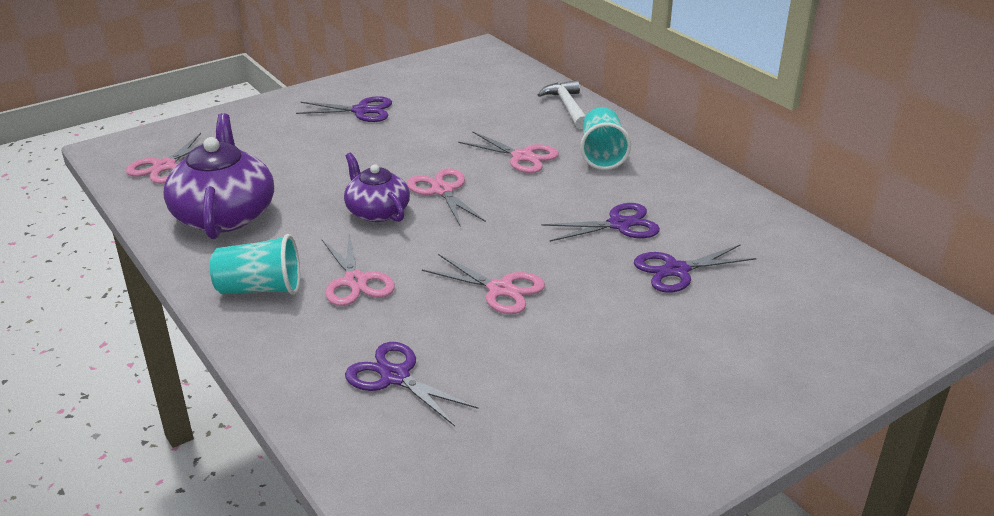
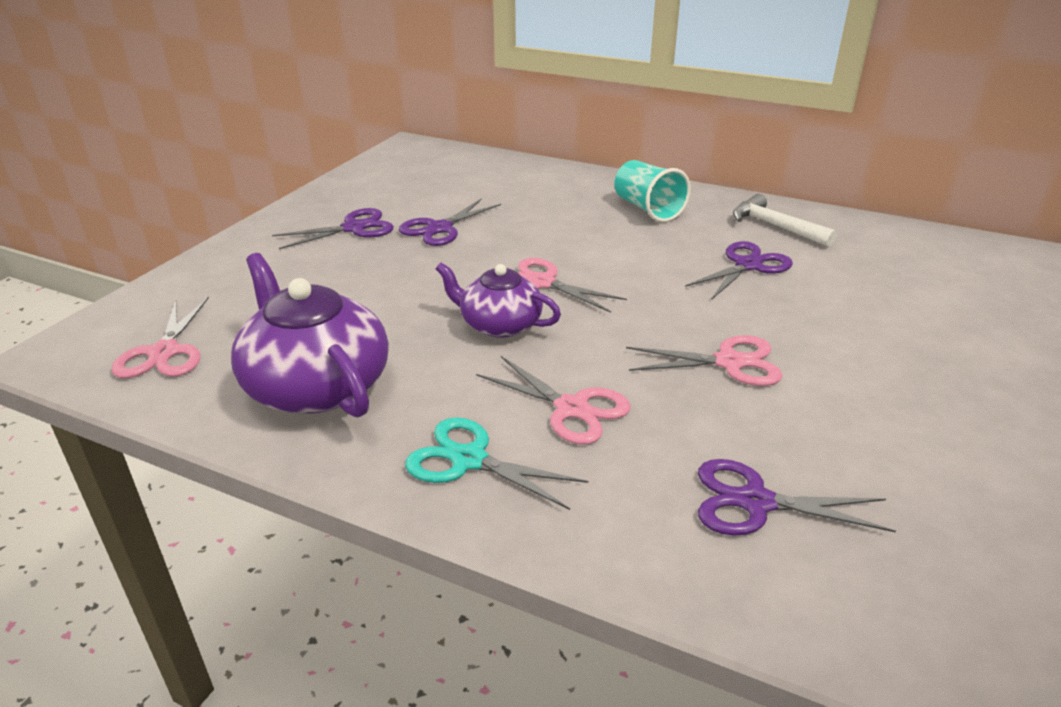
camera: 30 degrees left, 0 degrees up
(260, 289) = (469, 460): turquoise cup -> turquoise scissors
(522, 157) = (578, 230): pink scissors -> none
(567, 107) = (561, 176): white hammer -> white hammer (775, 226)
(676, 270) = (850, 290): purple scissors -> purple scissors (440, 228)

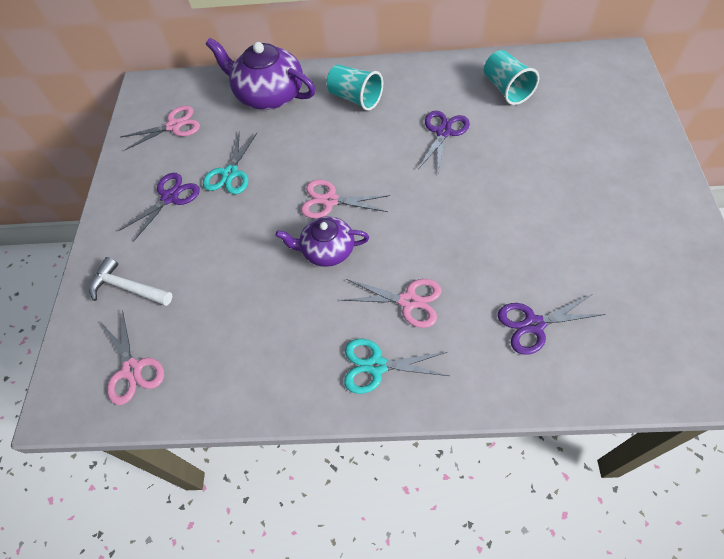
camera: 20 degrees left, 25 degrees up
(316, 385) = (251, 352): purple teapot -> purple teapot (269, 95)
(440, 228) = (230, 173): purple scissors -> turquoise scissors
(729, 362) = (473, 225): pink scissors -> pink scissors (174, 126)
(775, 226) = (442, 85): white hammer -> white hammer (128, 287)
(870, 251) = (506, 89): none -> turquoise cup

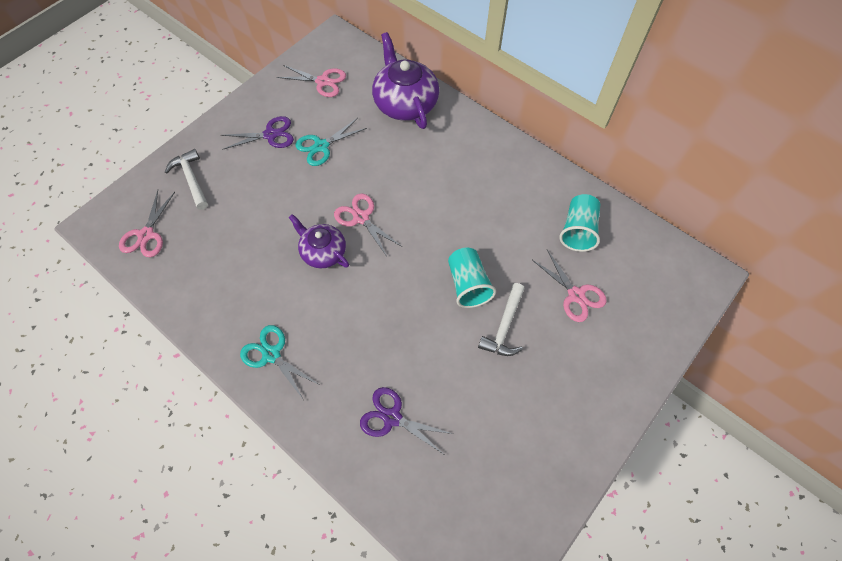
camera: 35 degrees right, 5 degrees up
(355, 98) = (459, 151): turquoise cup -> turquoise cup (468, 284)
(408, 301) = (334, 330): pink scissors -> pink scissors (576, 295)
(443, 132) = (491, 228): purple scissors -> none
(534, 190) = (504, 326): none -> white hammer

